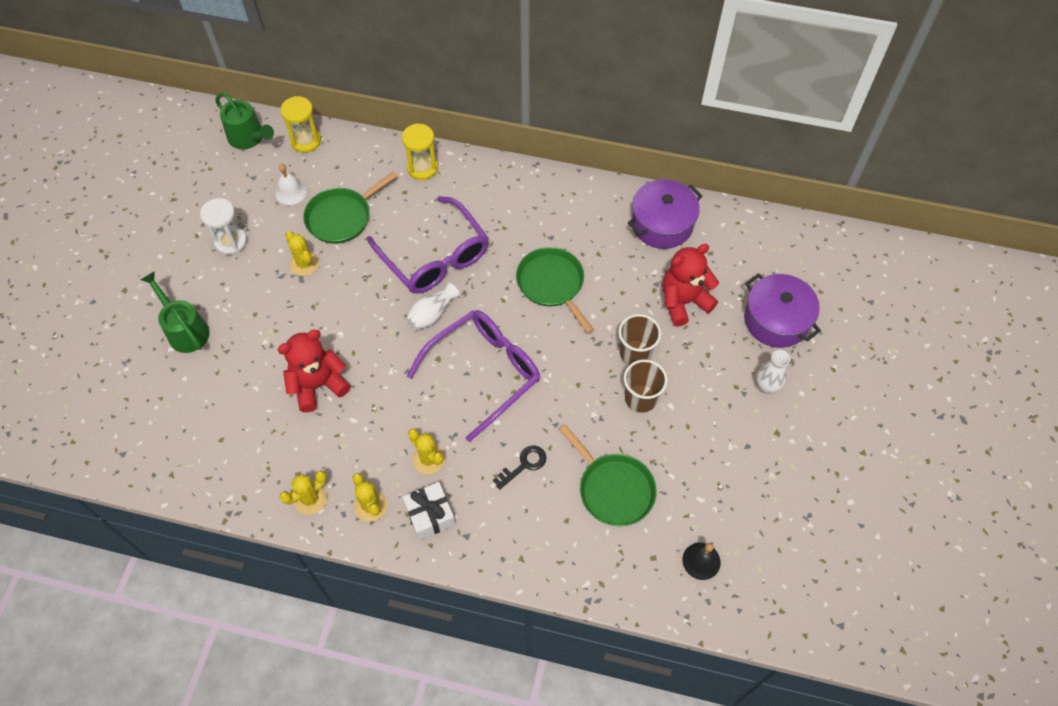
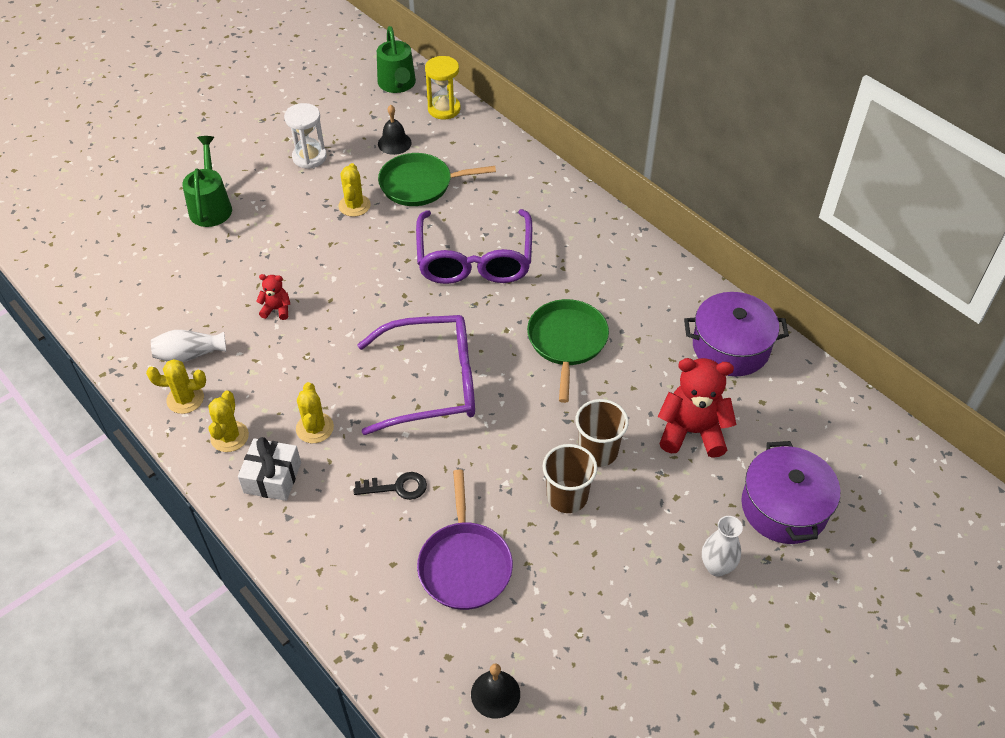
camera: 35 degrees right, 10 degrees down
(291, 192) = (394, 143): white bell -> black bell
(318, 385) = (276, 309): red teddy bear -> red teddy bear, size x0.49
(422, 168) = (529, 180): yellow hourglass -> none
(432, 314) = (428, 306): white vase -> white vase (189, 355)
(613, 489) = (464, 564): green pan -> purple pan

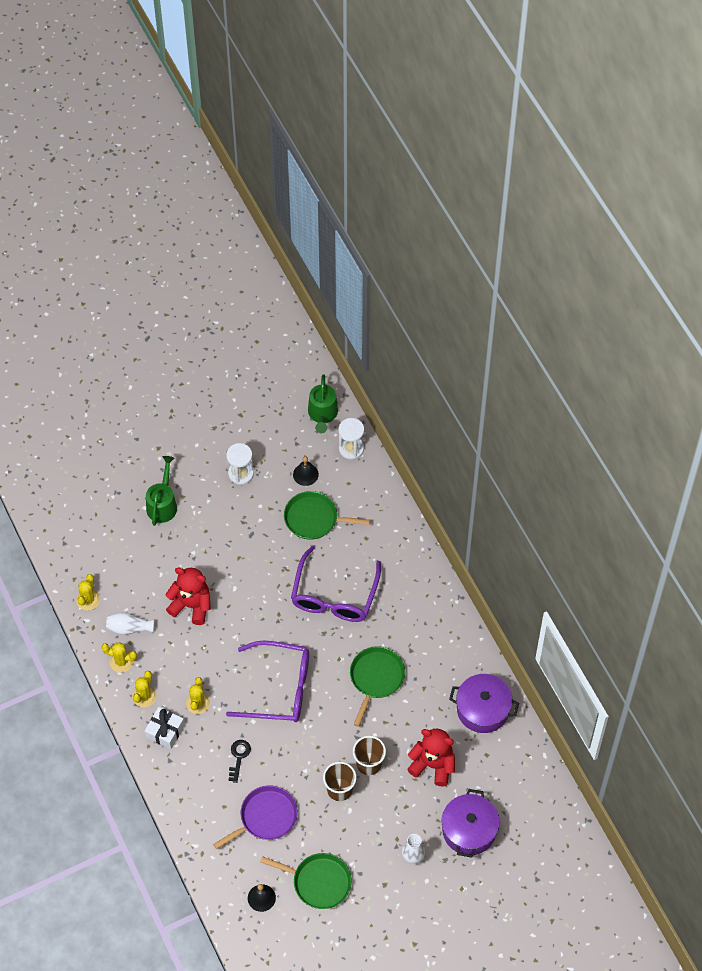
camera: 15 degrees right, 10 degrees up
(276, 309) = (191, 605): red teddy bear -> red teddy bear, size x2.03
(354, 205) = (263, 527): yellow cactus -> yellow cactus (88, 600)
(397, 487) = (239, 757): black key -> black key turned 90 degrees counterclockwise
(444, 109) = (351, 448): yellow hourglass -> white hourglass
(464, 564) = (265, 817): purple pan -> purple pan turned 135 degrees counterclockwise
(582, 643) = (318, 882): none -> green pan

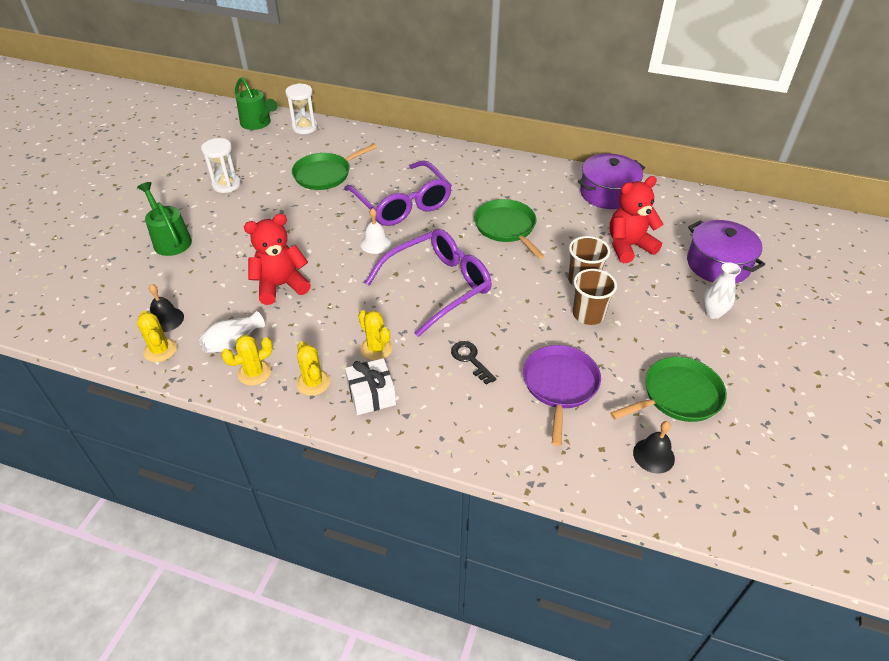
camera: 45 degrees left, 15 degrees down
(280, 618) = (375, 243): none -> white bell
(305, 474) = (285, 157): black bell -> black bell (166, 319)

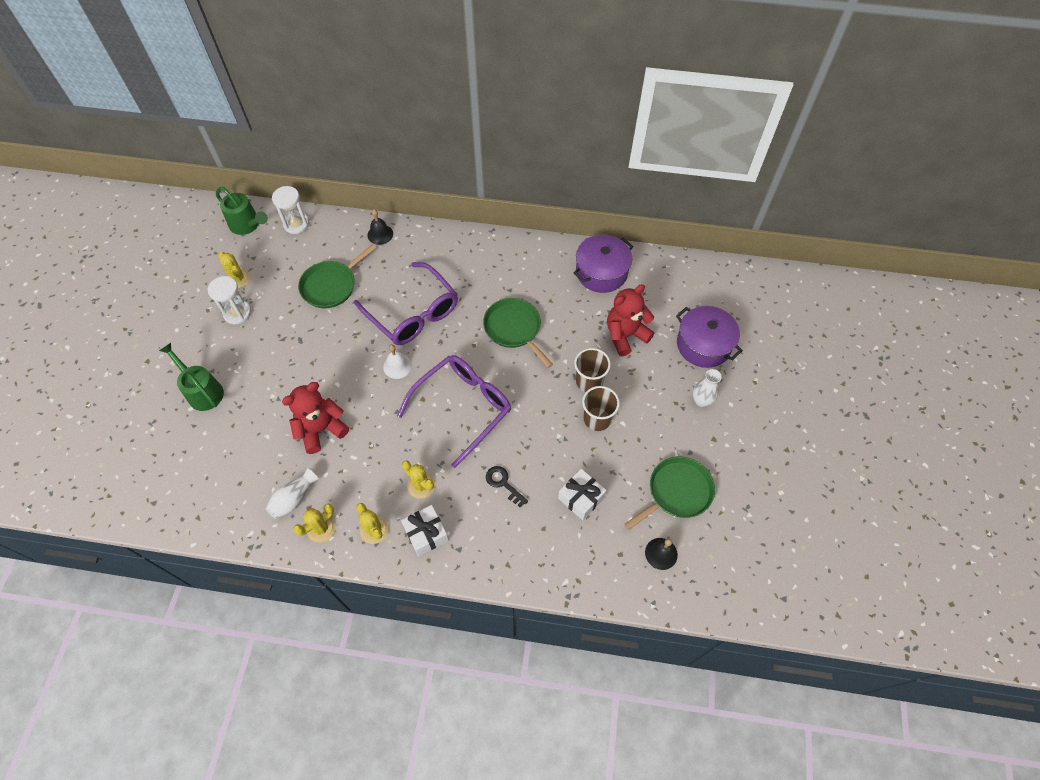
camera: 10 degrees left, 15 degrees up
(160, 350) = (231, 518): yellow cactus -> yellow cactus (238, 279)
(166, 319) = (226, 484): black bell -> black bell (380, 234)
(560, 385) = (581, 498): purple pan -> white gift

